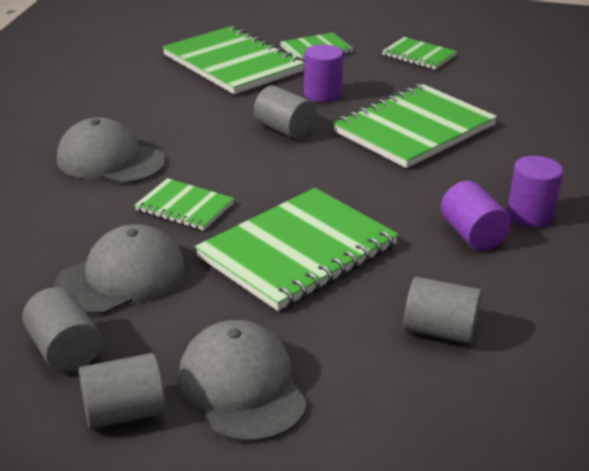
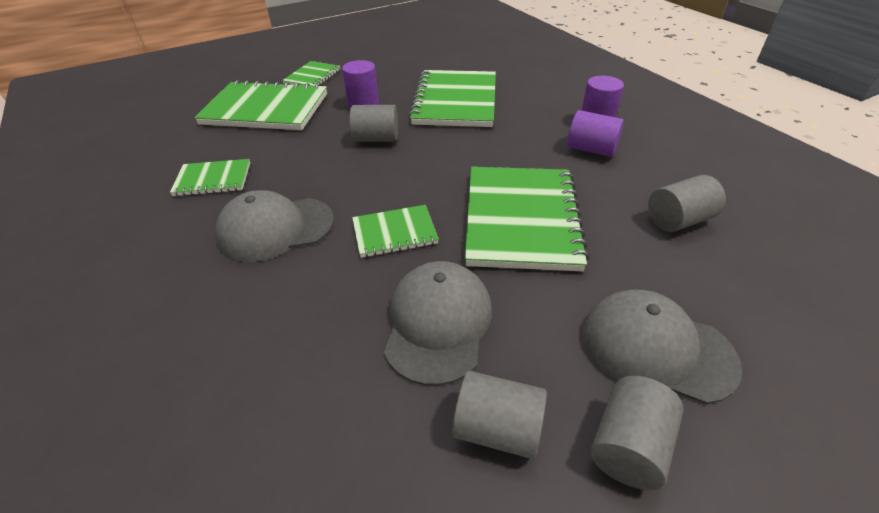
camera: 40 degrees left, 10 degrees up
(419, 55) = (385, 56): green notebook -> green notebook (213, 179)

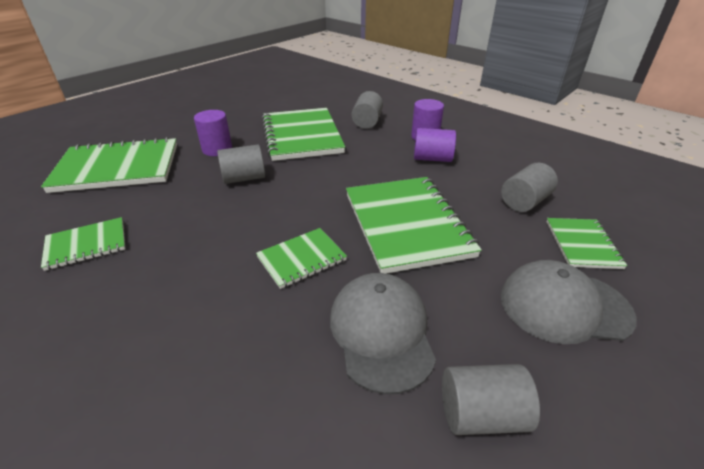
camera: 20 degrees left, 5 degrees down
(275, 229) = (179, 280): grey cap -> none
(313, 77) = (155, 132): green notebook -> green notebook (582, 244)
(628, 446) = (589, 394): grey cylinder -> grey cylinder (367, 122)

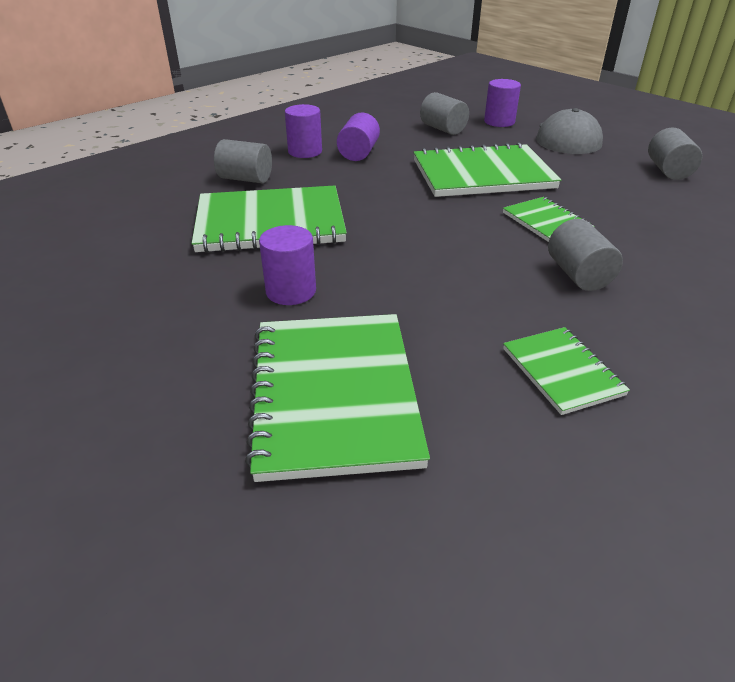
camera: 85 degrees left, 0 degrees up
(244, 178) = (388, 261): grey cylinder -> grey cylinder (578, 275)
(381, 332) = (620, 193): grey cap -> none
(582, 244) = (499, 122): green notebook -> purple cylinder

